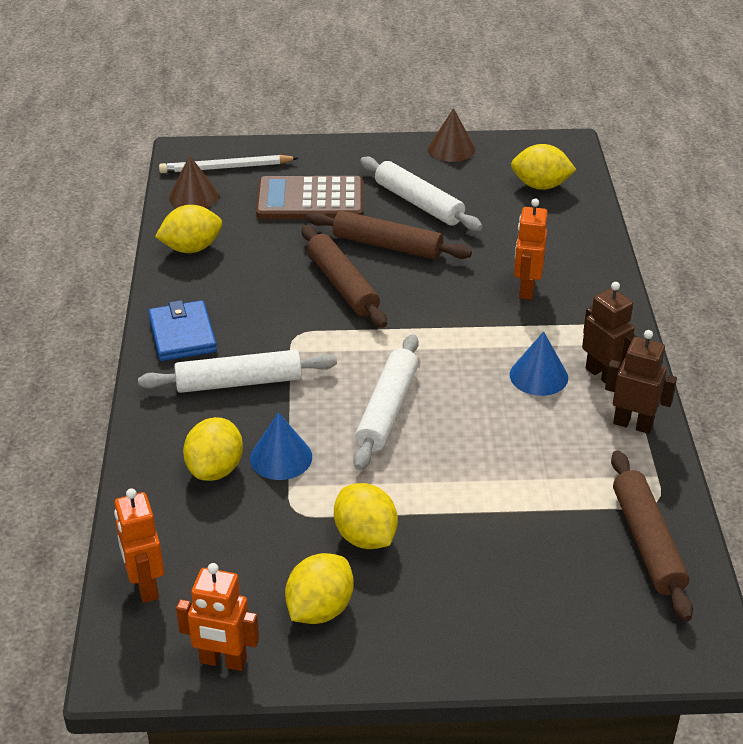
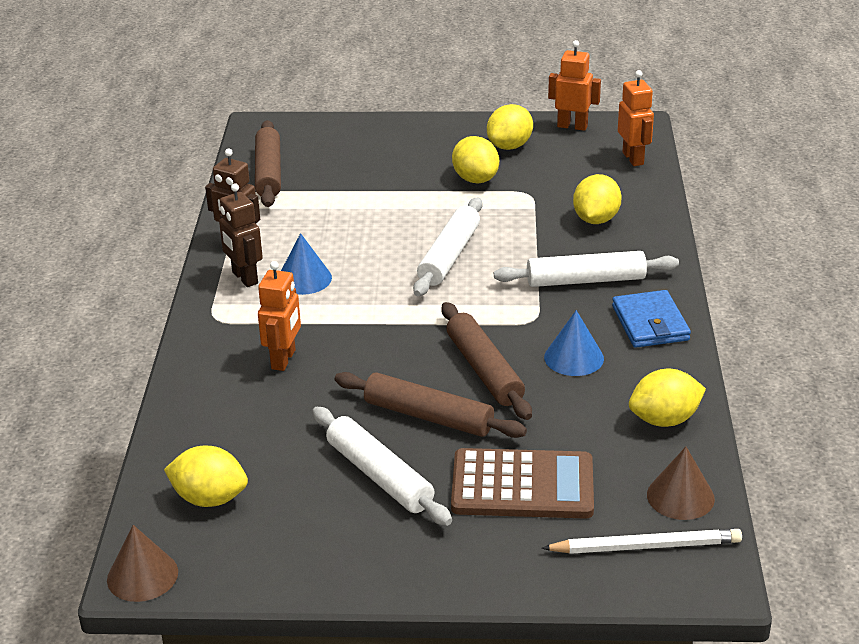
camera: 175 degrees left, 5 degrees down
(281, 457) = (542, 226): blue cone -> blue cone (574, 357)
(451, 149) = (312, 571): brown cone -> brown cone (142, 575)

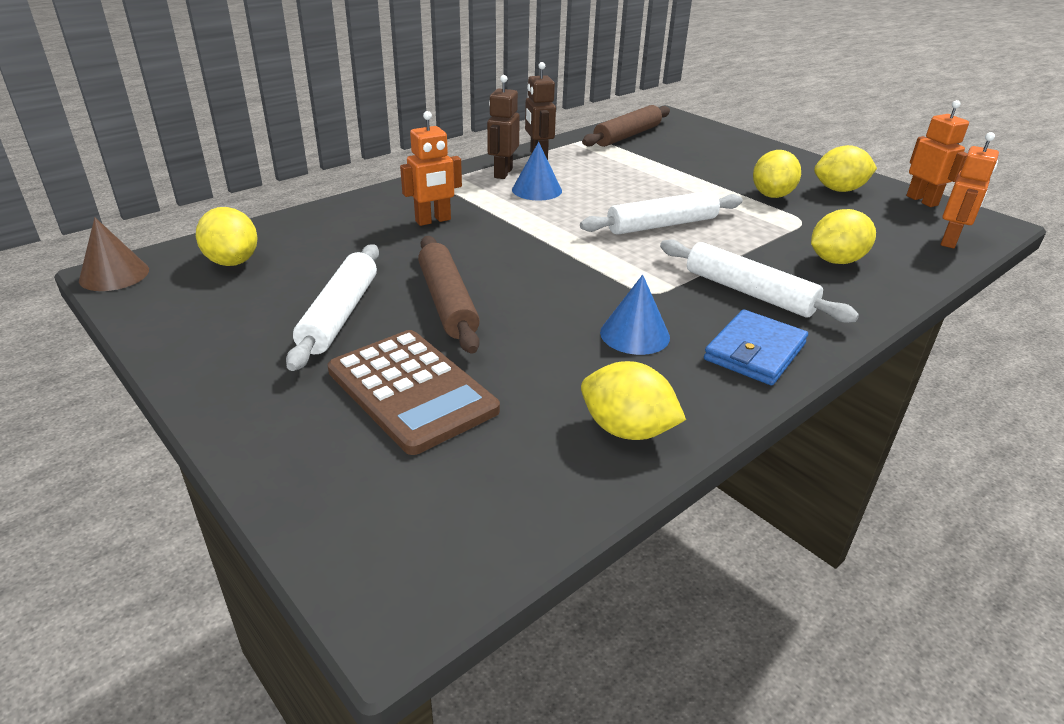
camera: 45 degrees right, 0 degrees up
(484, 370) = (546, 300): brown rolling pin -> none
(645, 546) = (402, 517): white pencil -> none
(680, 496) = (517, 503): brown cone -> none

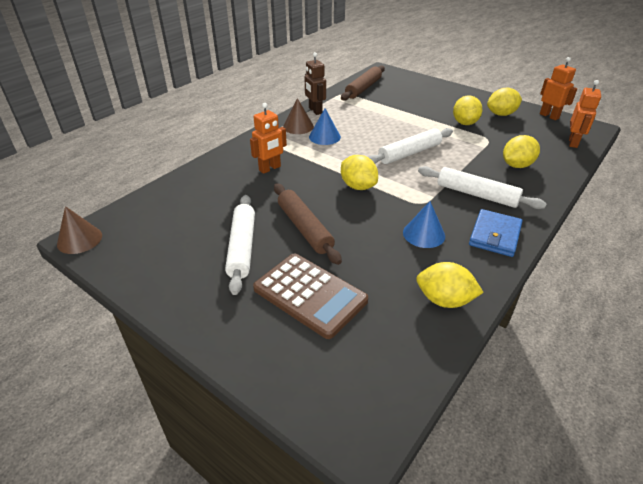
camera: 10 degrees left, 5 degrees up
(232, 261) = (154, 218): yellow lemon -> yellow lemon (358, 186)
(502, 173) = (298, 126): brown robot -> brown cone

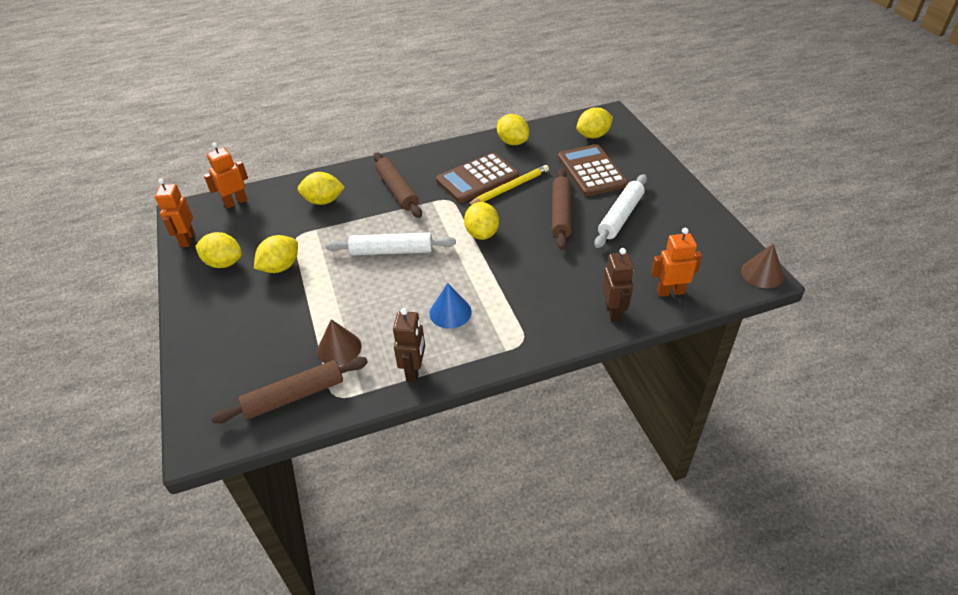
camera: 145 degrees left, 5 degrees up
(209, 171) = (613, 312): none -> brown robot
(270, 168) = (547, 288): orange robot -> orange robot (670, 291)
(298, 126) = (464, 346): brown cone -> brown cone (339, 348)
(351, 364) = (593, 135): none -> yellow lemon
(380, 236) = (509, 188): none -> yellow pencil
(424, 234) = (477, 178): blue cone -> brown calculator
(476, 194) = (397, 190): white rolling pin -> brown rolling pin
(495, 235) = (431, 161): blue wallet -> none

